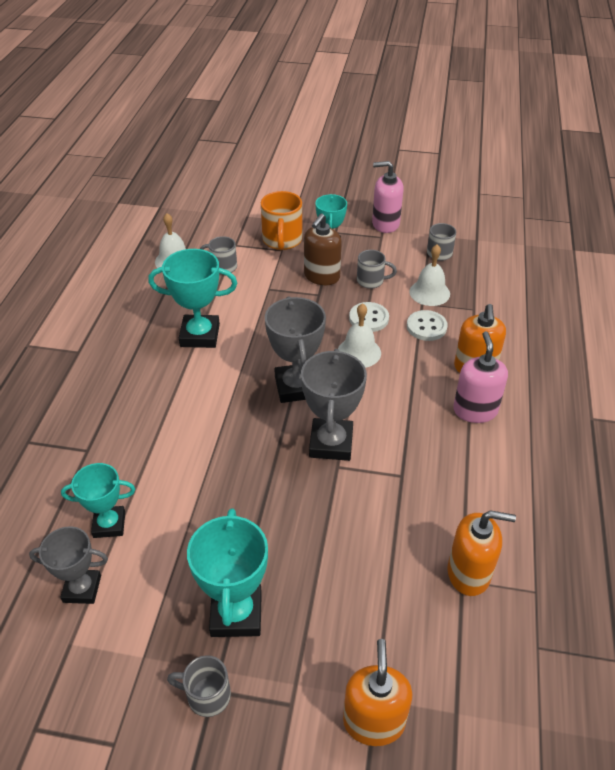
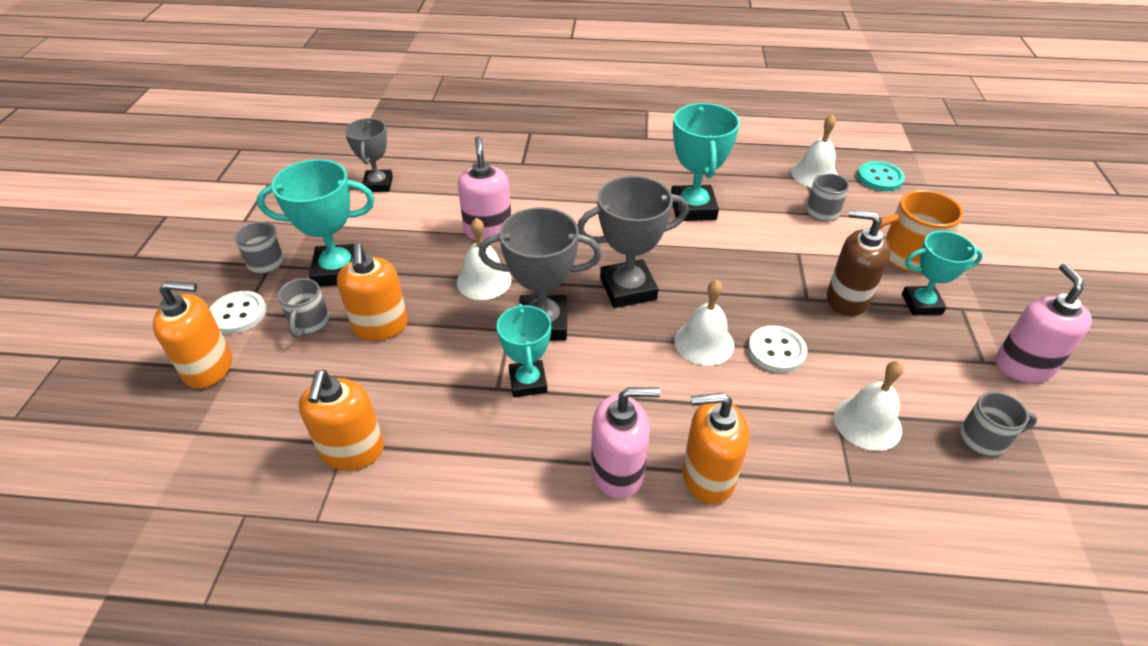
camera: 85 degrees right, 0 degrees up
(109, 524) = (440, 187): turquoise trophy -> turquoise trophy (528, 382)
(189, 230) = (880, 178): none -> turquoise button
(197, 480) = (488, 230): none -> pink soap dispenser
(271, 484) = (484, 280): none -> white bell
(325, 565) = (380, 326): none -> orange soap dispenser
(371, 281) = (862, 351): grey mug -> grey mug (309, 323)
(426, 327) = (782, 417): white button -> white button (238, 314)

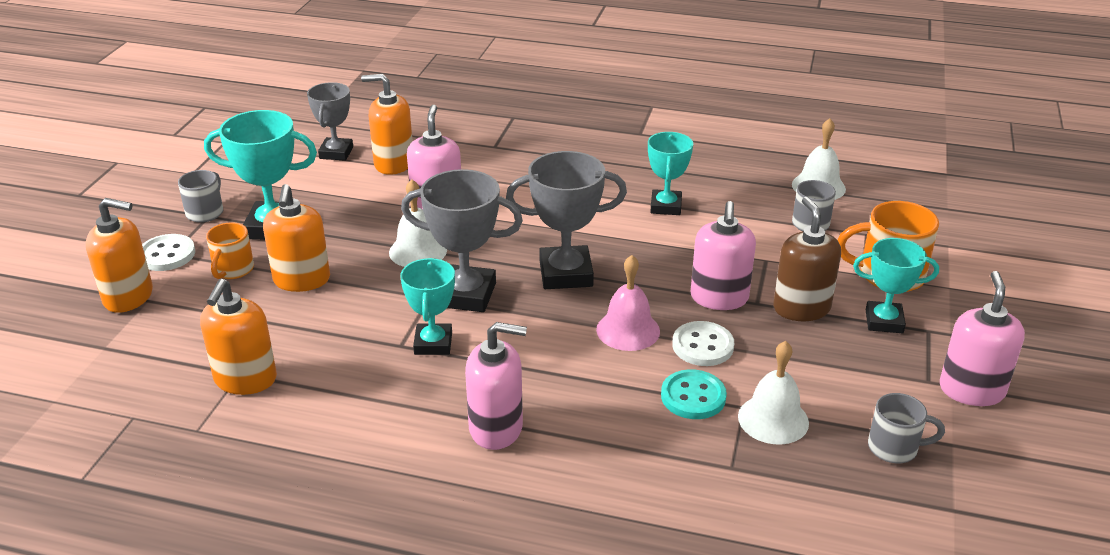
camera: 10 degrees right, 10 degrees down
(309, 323) = (233, 270): grey mug -> orange mug
(693, 208) = (666, 206): turquoise trophy -> turquoise trophy, size x0.66
(704, 342) = (628, 330): white bell -> pink bell
(707, 476) = (585, 443): orange soap dispenser -> orange soap dispenser (393, 163)
(772, 297) = (719, 298): none -> pink soap dispenser
(847, 299) = (801, 308): brown soap dispenser -> brown soap dispenser turned 45 degrees clockwise
(880, 178) = (893, 197): turquoise button -> turquoise button (693, 397)

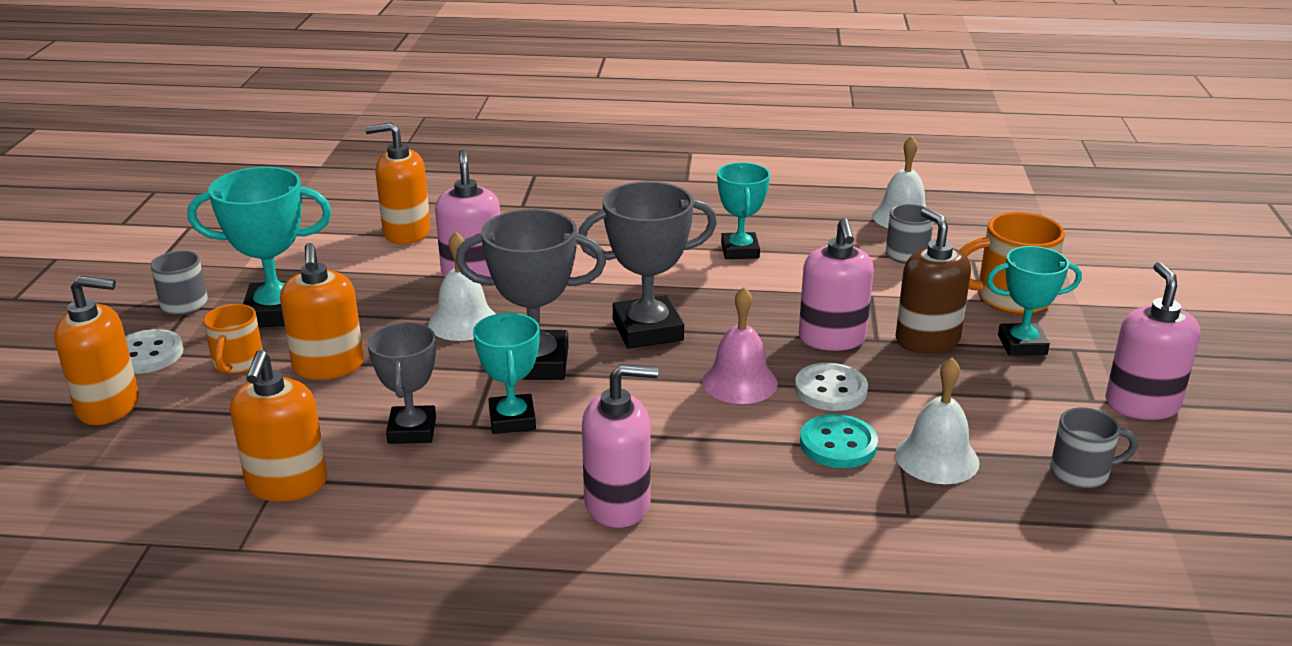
camera: 10 degrees left, 5 degrees down
(336, 153) = (333, 227): grey trophy -> grey trophy (412, 430)

